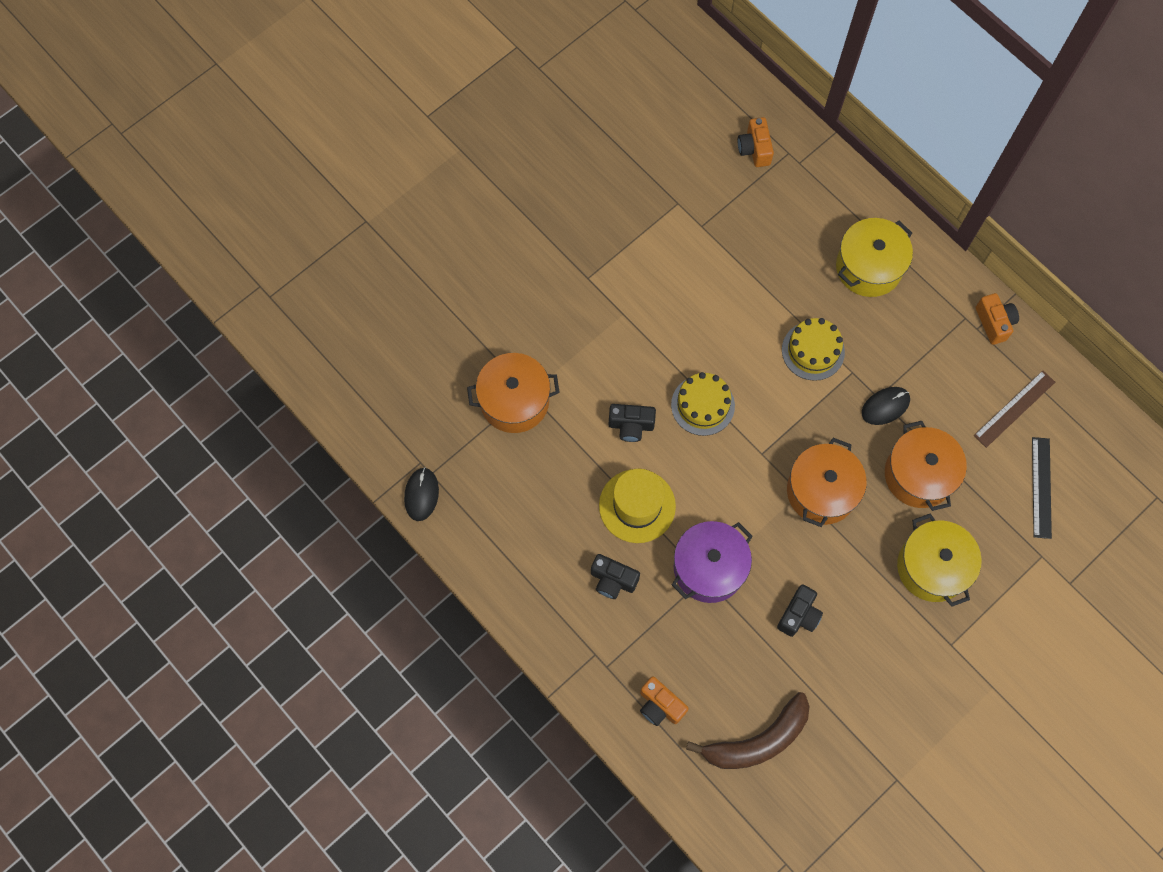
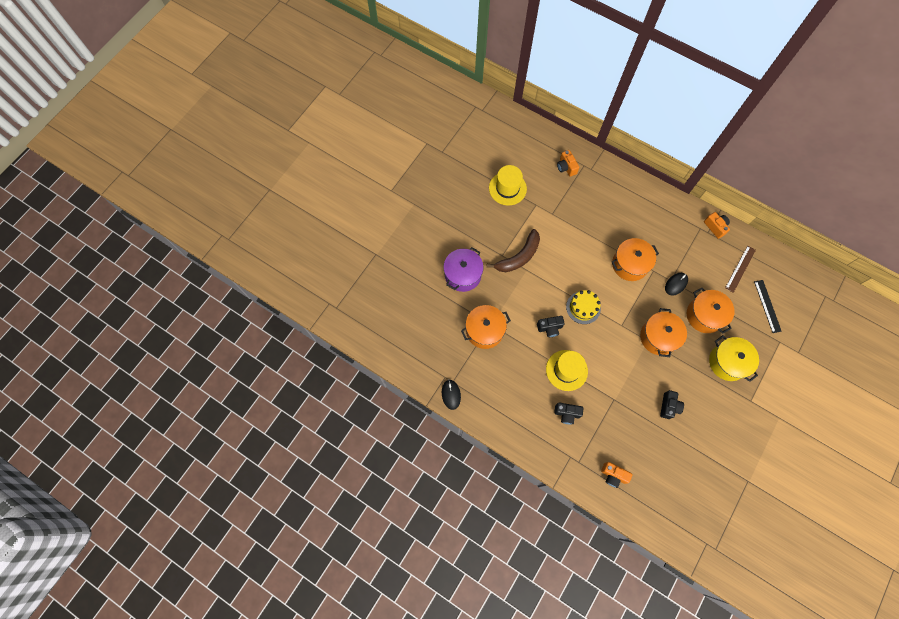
camera: 15 degrees left, 0 degrees up
(635, 161) = (507, 188): none -> yellow hat
(709, 568) = (614, 393): purple pot -> purple pot (463, 275)
(758, 740) = (670, 480): brown banana -> brown banana (519, 256)
(813, 351) = (630, 264): yellow cake -> orange pot
(868, 267) = (643, 214): yellow pot -> none

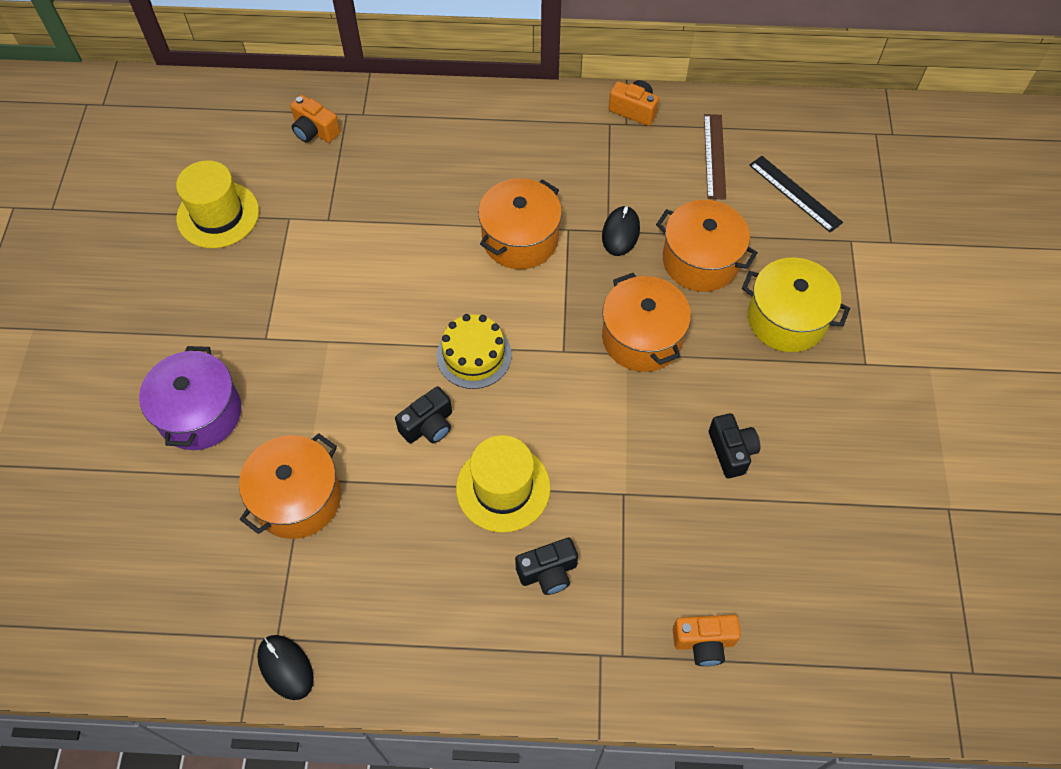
camera: 30 degrees left, 10 degrees down
(519, 256) = (300, 325): brown banana -> none

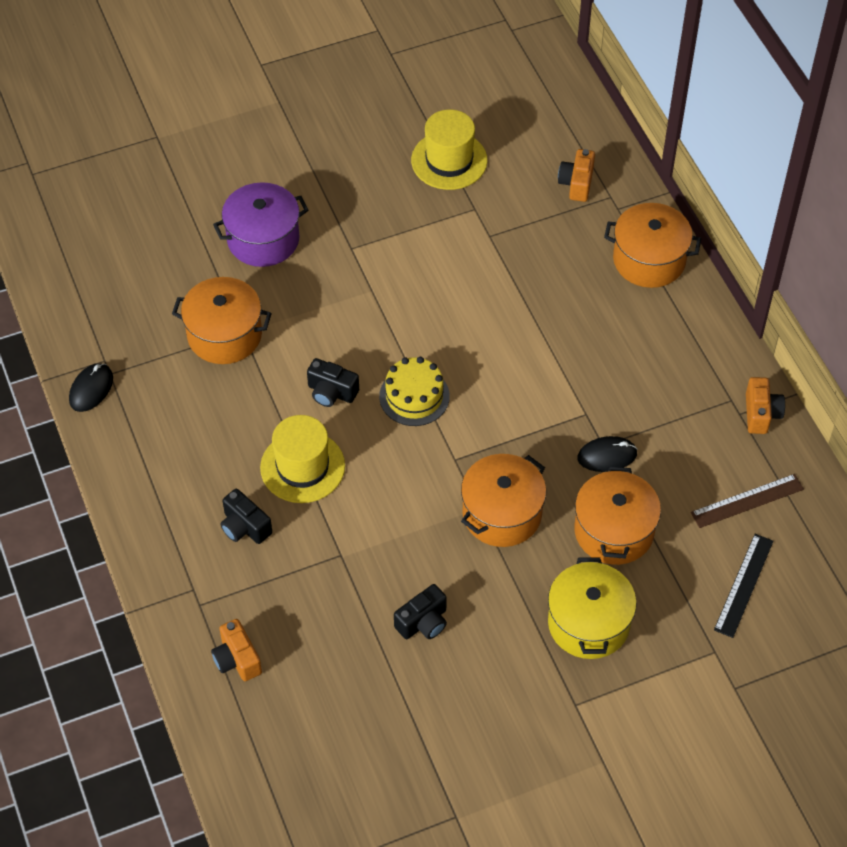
camera: 65 degrees right, 5 degrees down
(520, 239) = (553, 381): orange pot -> orange pot (649, 260)

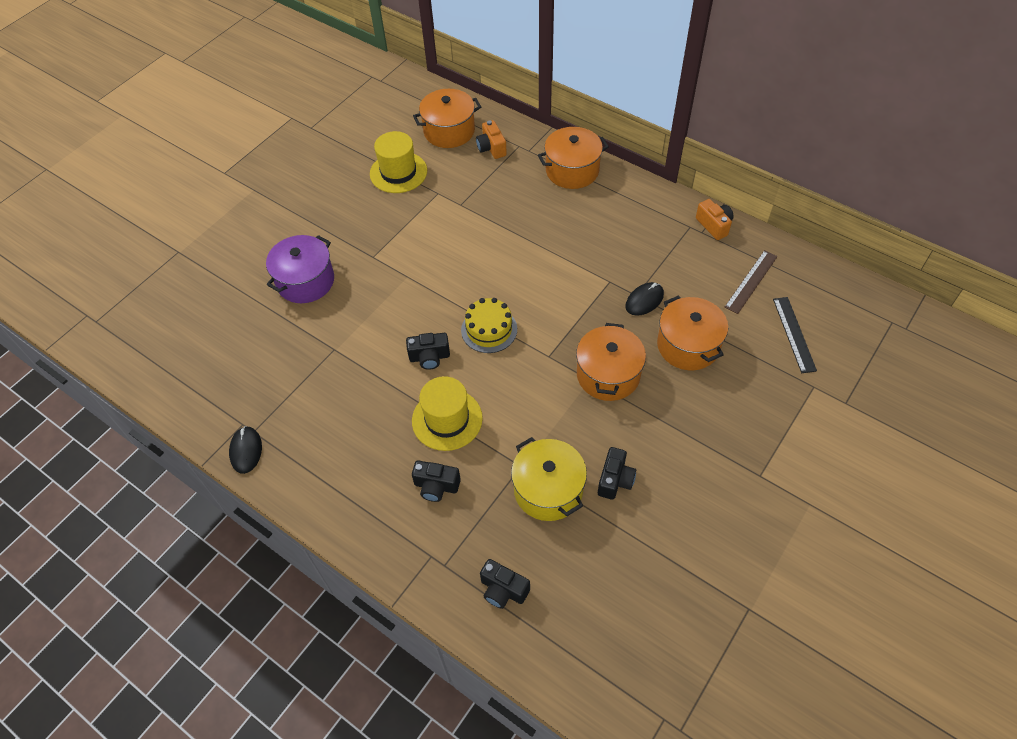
camera: 30 degrees left, 0 degrees up
(224, 335) = (323, 358): orange pot -> orange pot (449, 131)
(237, 659) = (503, 590): orange camera -> black camera
(588, 623) = (722, 415): yellow pot -> yellow pot (548, 490)

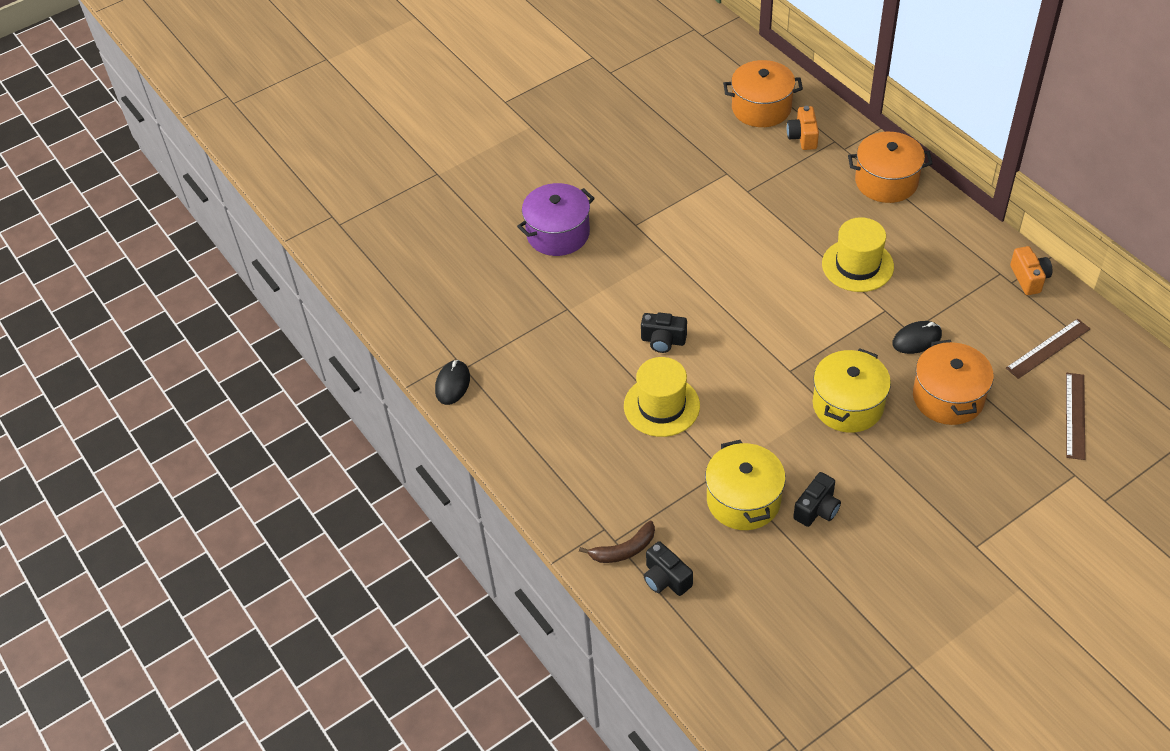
camera: 20 degrees right, 5 degrees down
(398, 172) = (690, 141): yellow hat -> yellow hat (857, 265)
(436, 486) = (630, 466): black camera -> none
(455, 572) = (624, 550): none -> brown banana
(489, 329) = (735, 328): yellow cake -> none
(608, 374) = (848, 405): orange pot -> yellow pot
(794, 334) = (1075, 415): black ruler -> brown ruler

